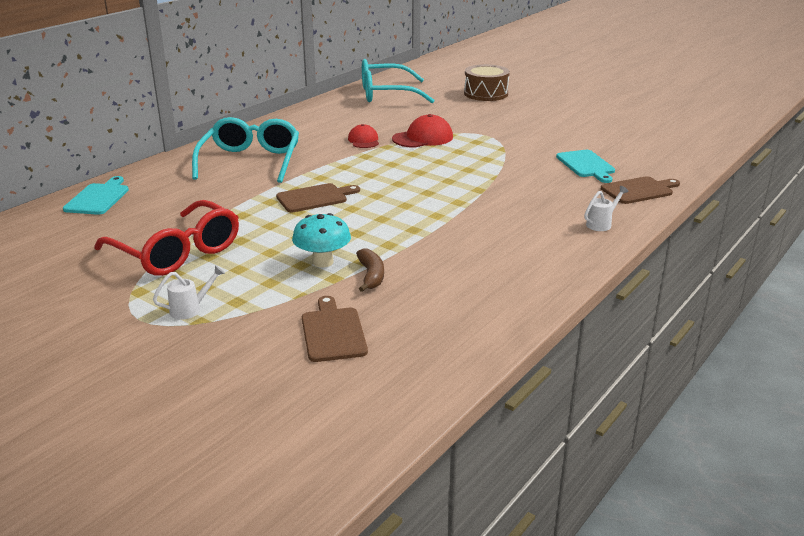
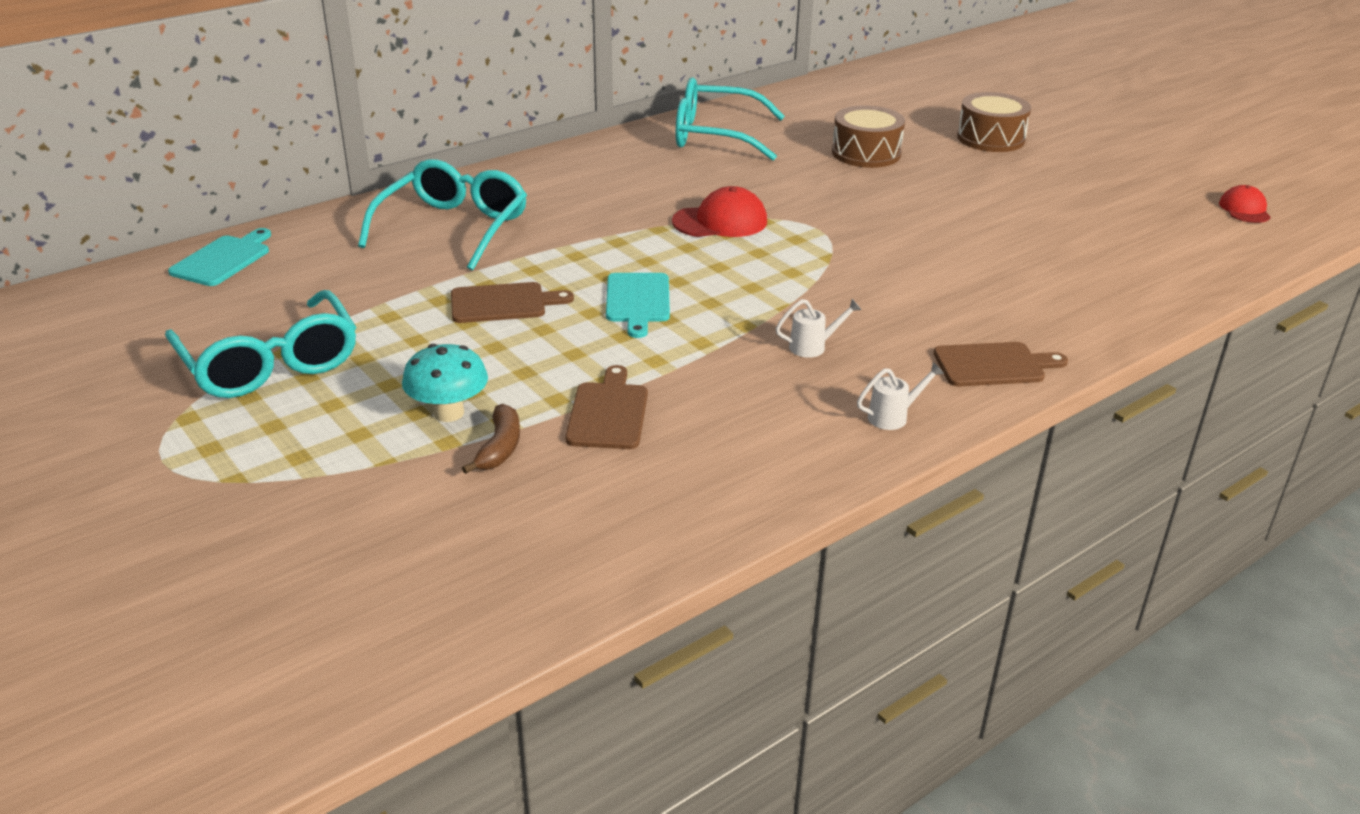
camera: 15 degrees right, 5 degrees up
(177, 252) = (270, 363): red glasses -> turquoise glasses
(190, 309) = (234, 458): white watering can -> white watering can (813, 347)
(333, 332) = (392, 531): brown cutting board -> brown cutting board (608, 413)
(364, 140) = (632, 214): red cap -> red cap (1244, 209)
(553, 79) = (990, 138): none -> brown drum
(586, 165) = (939, 306): turquoise cutting board -> turquoise cutting board (637, 301)

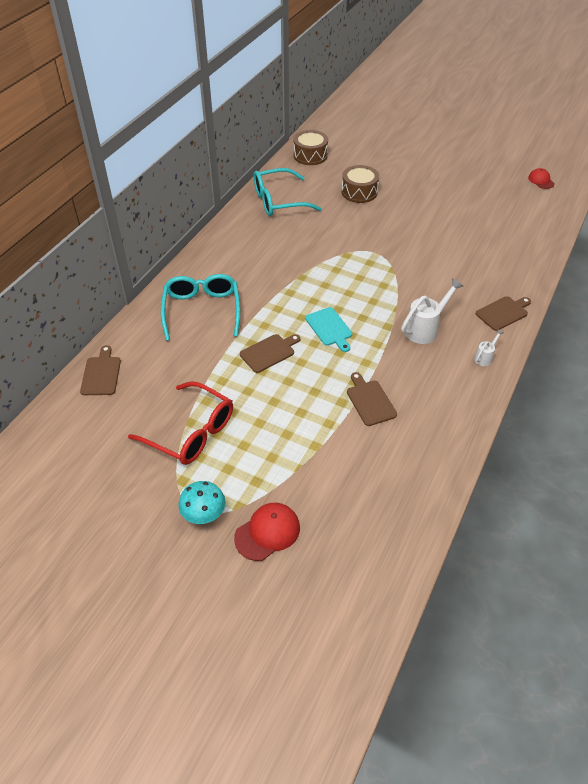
camera: 25 degrees left, 15 degrees up
(223, 259) = (101, 374): turquoise cutting board -> brown cutting board
(270, 363) = (191, 432): turquoise glasses -> red glasses
(448, 413) = (301, 429): turquoise mushroom -> turquoise mushroom (204, 514)
(500, 448) = (340, 439): brown banana -> none
(720, 221) = (327, 262): red cap -> red cap (267, 532)
(813, 347) = (425, 329): white watering can -> white watering can, size x1.89
(990, 138) = (408, 164): brown drum -> brown drum (310, 155)

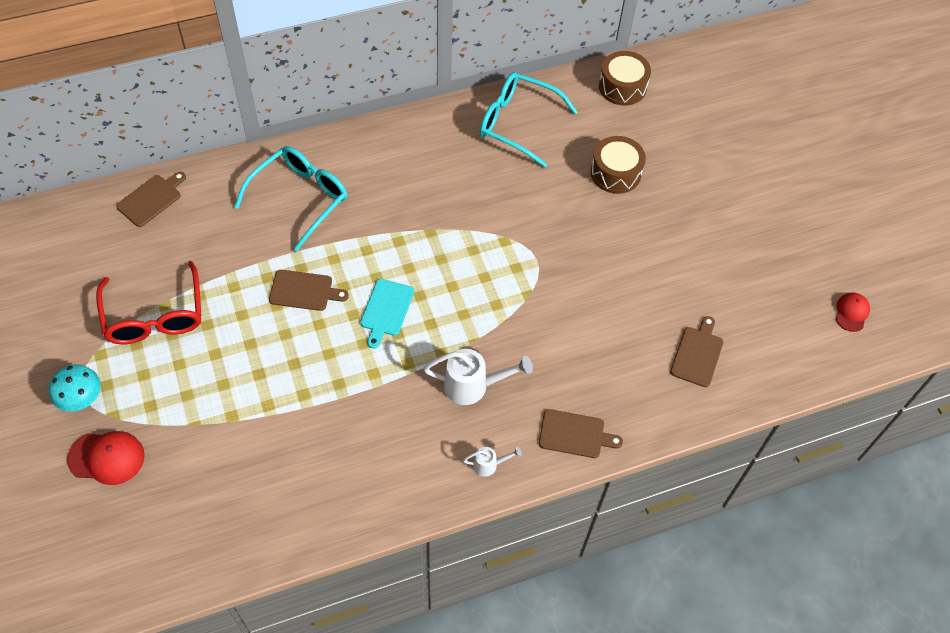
camera: 40 degrees right, 10 degrees up
(370, 401) = (328, 415): brown cutting board -> brown cutting board (697, 354)

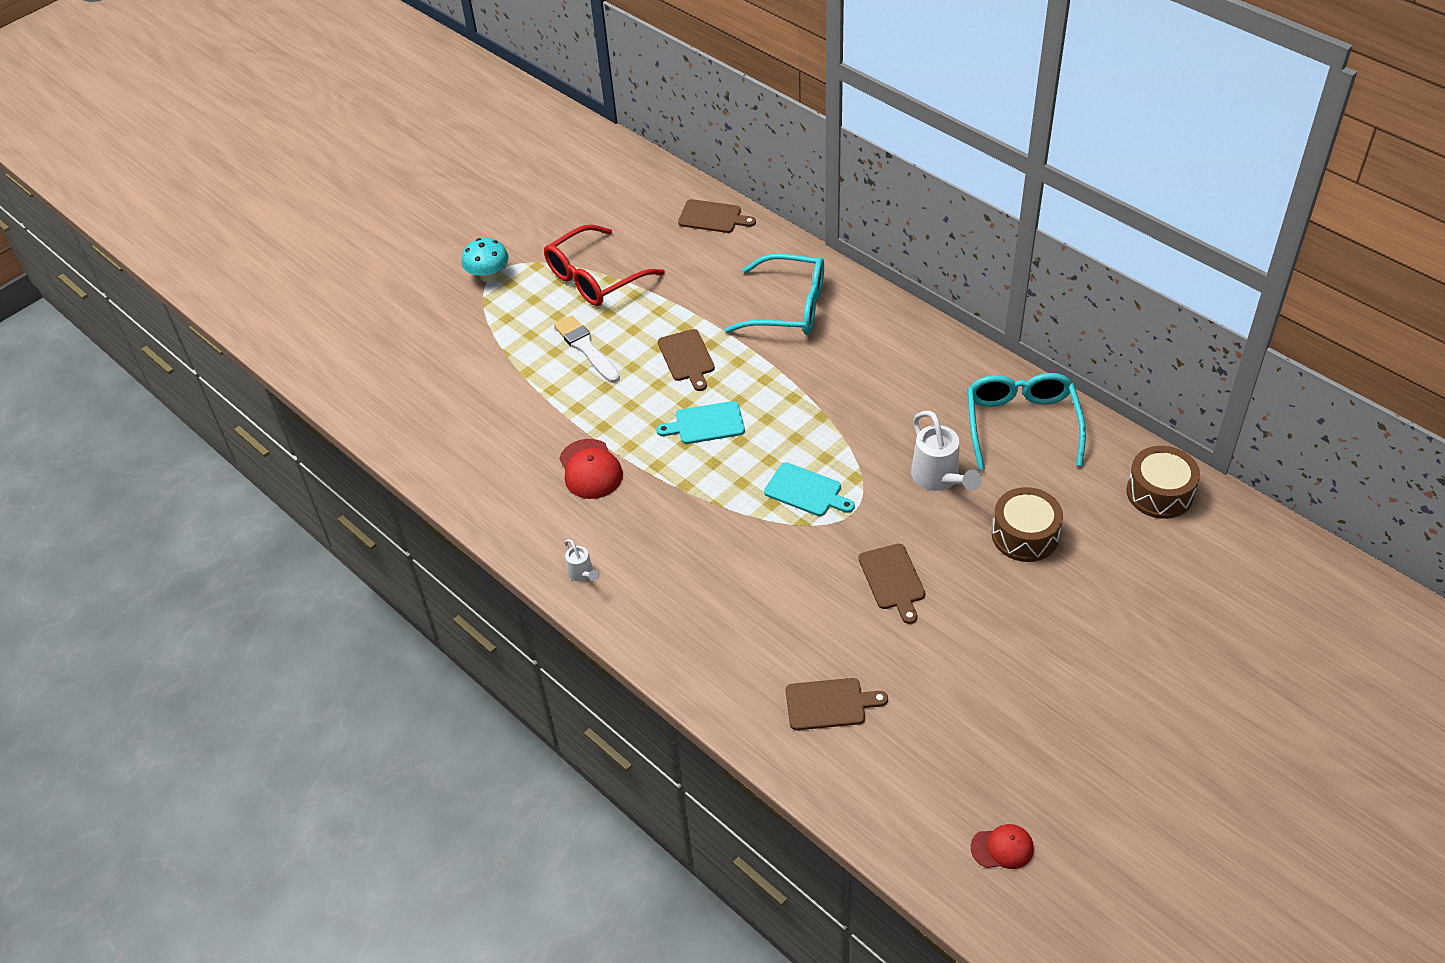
camera: 70 degrees right, 10 degrees down
(106, 458) = (443, 317): red cap -> red cap (590, 469)
(237, 358) = (586, 348): none -> white brush
(473, 386) = (663, 525): white watering can -> white watering can (939, 479)
(498, 277) = (806, 491): none -> turquoise cutting board
(575, 434) = (657, 630): brown cutting board -> brown cutting board (892, 580)

